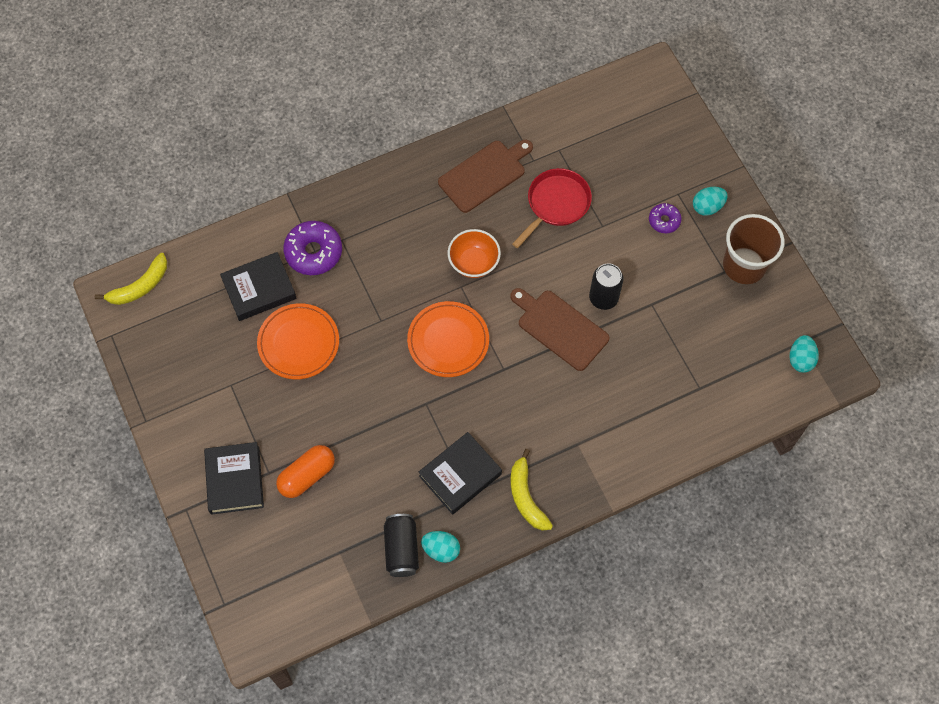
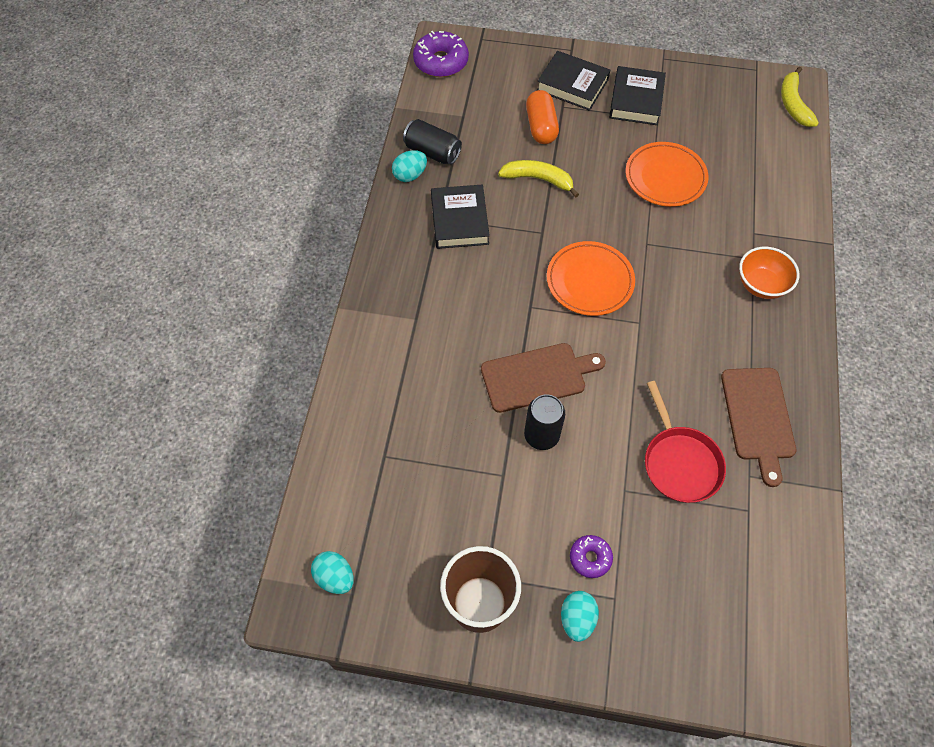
camera: 125 degrees right, 5 degrees down
(259, 289) = (738, 176): black book -> black book (636, 100)
(313, 252) = (753, 231): purple donut -> purple donut (441, 62)
(474, 262) = (658, 348): orange bowl -> orange bowl (761, 285)
(526, 497) = (402, 254): yellow banana -> yellow banana (538, 179)

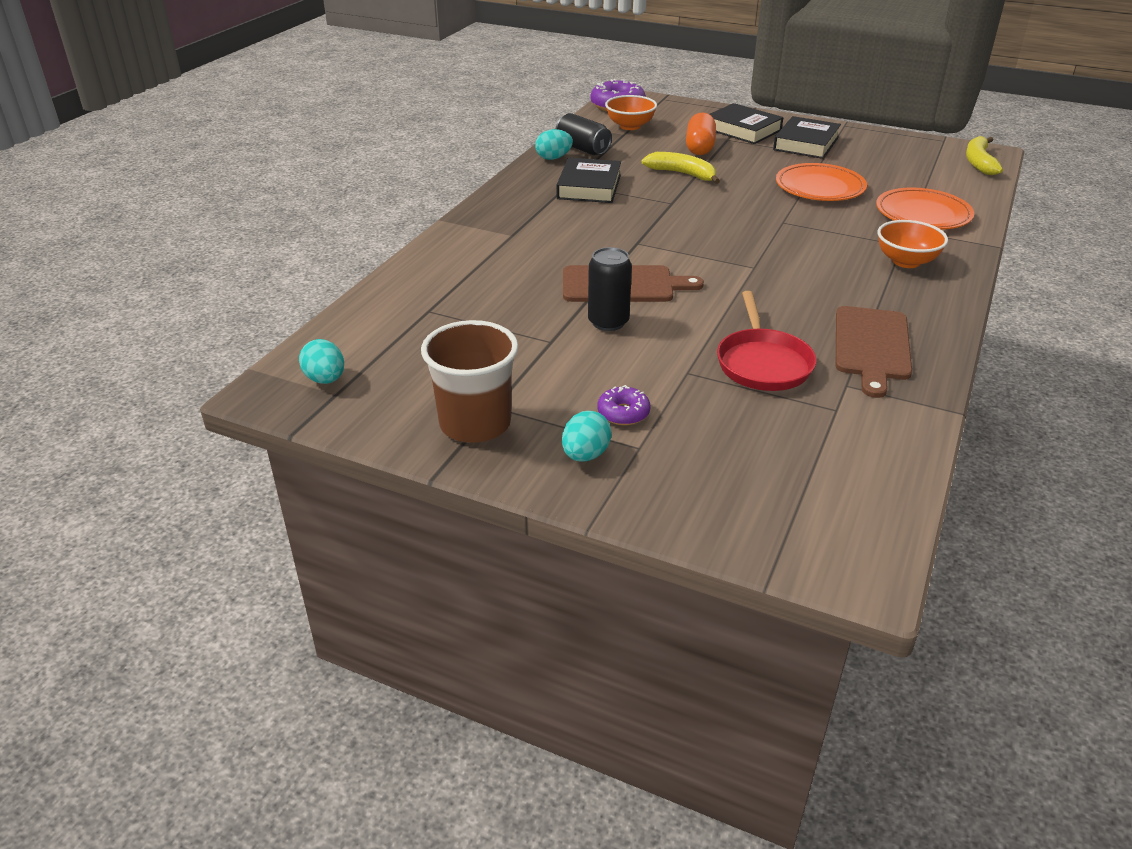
camera: 15 degrees right, 25 degrees down
(464, 100) = (630, 126): none -> orange bowl
(589, 281) = (709, 236): orange plate -> orange plate (923, 214)

